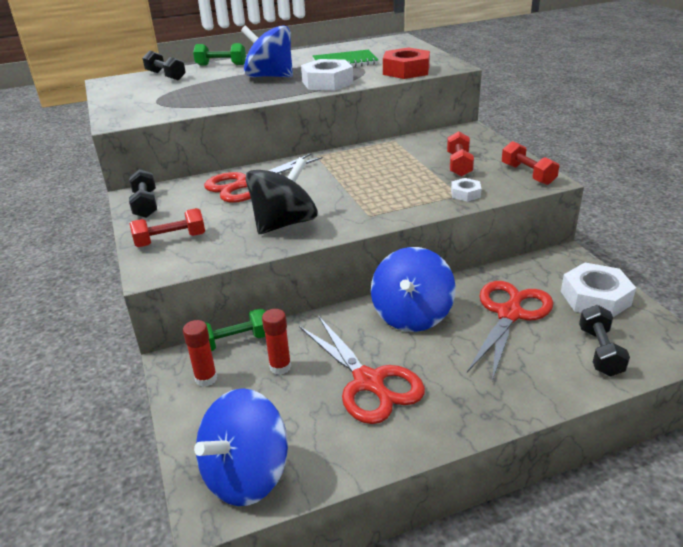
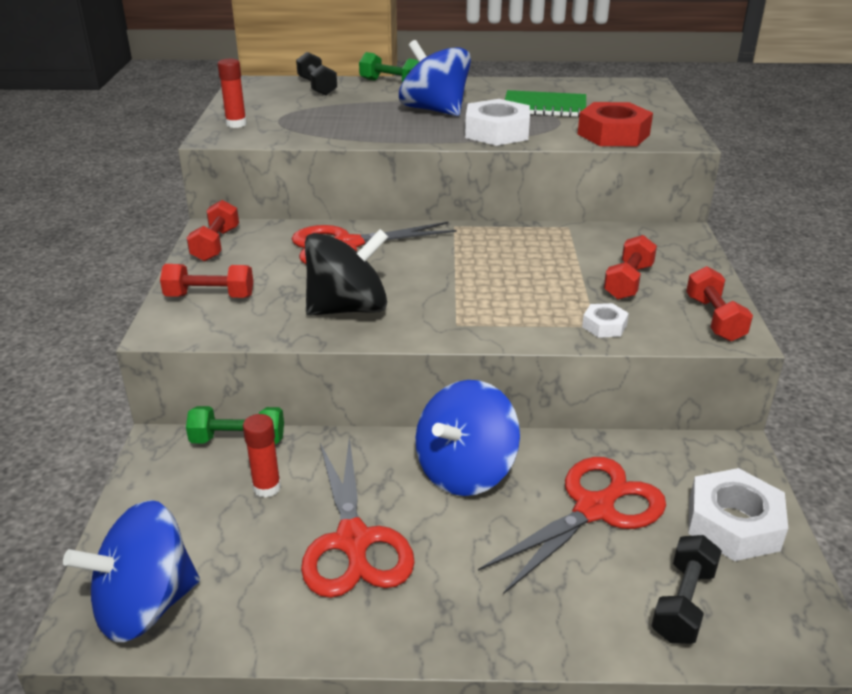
camera: 20 degrees right, 0 degrees up
(145, 205) = (216, 244): black dumbbell -> red dumbbell
(206, 379) = (179, 475): red glue stick -> red glue stick (236, 124)

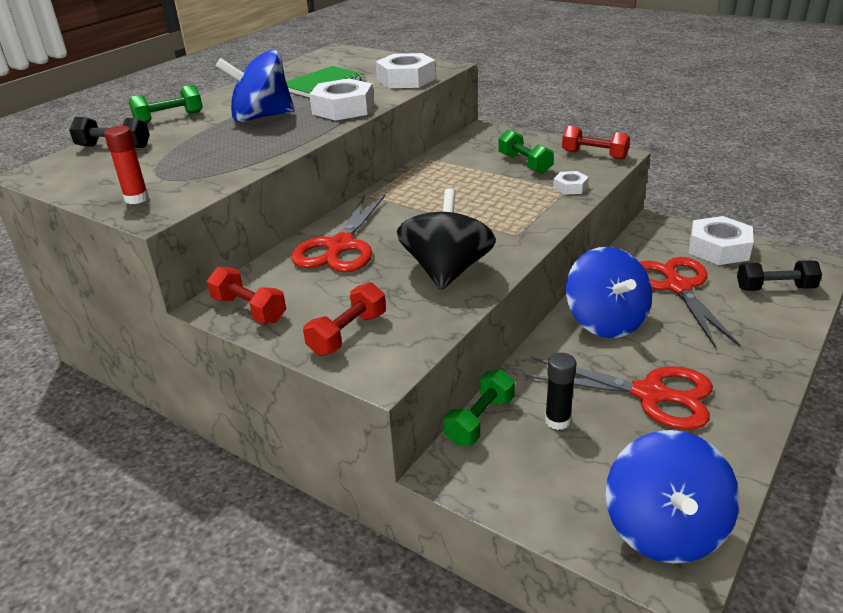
camera: 55 degrees left, 0 degrees up
(267, 487) = (557, 421): red glue stick -> black glue stick
(613, 134) = (406, 79): red nut -> white nut
(628, 282) = (524, 164): red dumbbell -> green dumbbell
(683, 603) = (775, 288): black dumbbell -> black dumbbell turned 60 degrees counterclockwise

